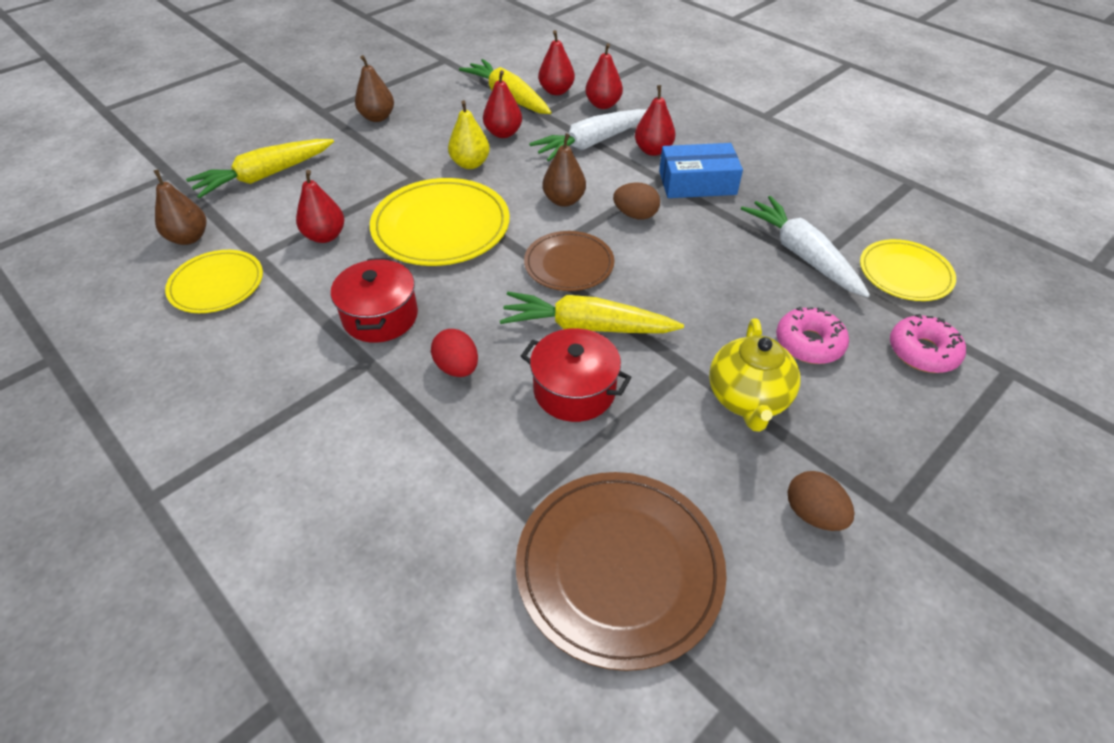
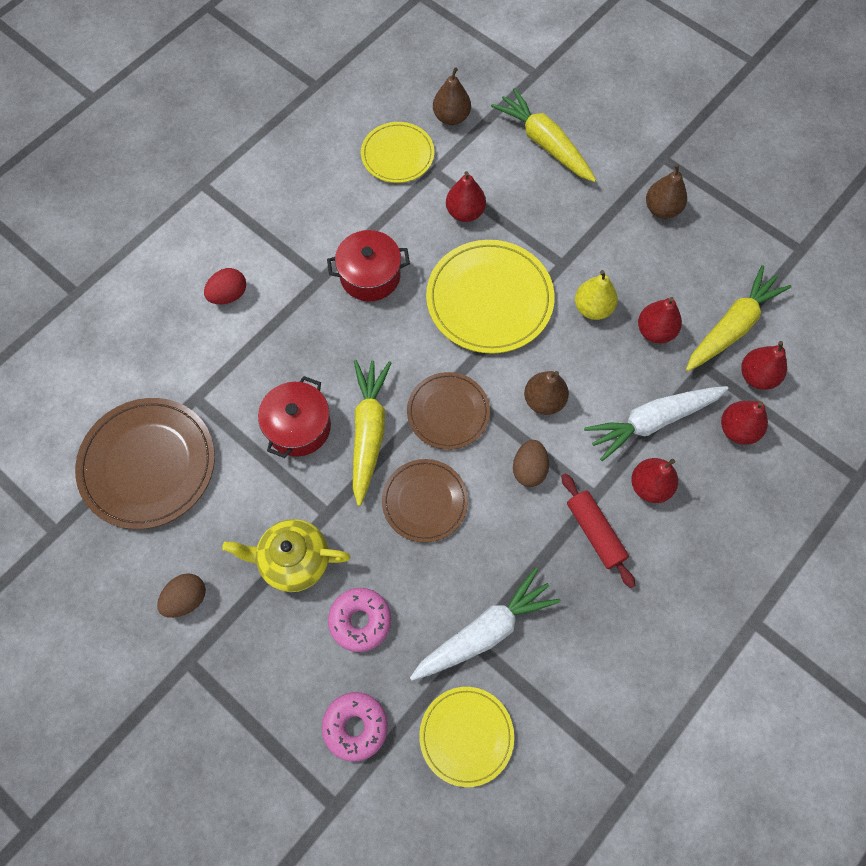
camera: 85 degrees right, 20 degrees up
(457, 367) = (318, 340): red egg -> red egg (229, 295)
(591, 143) = (652, 421): white carrot -> white carrot turned 75 degrees counterclockwise
(670, 287) = (425, 501): none -> brown plate
(697, 182) = (595, 532): blue box -> red rolling pin

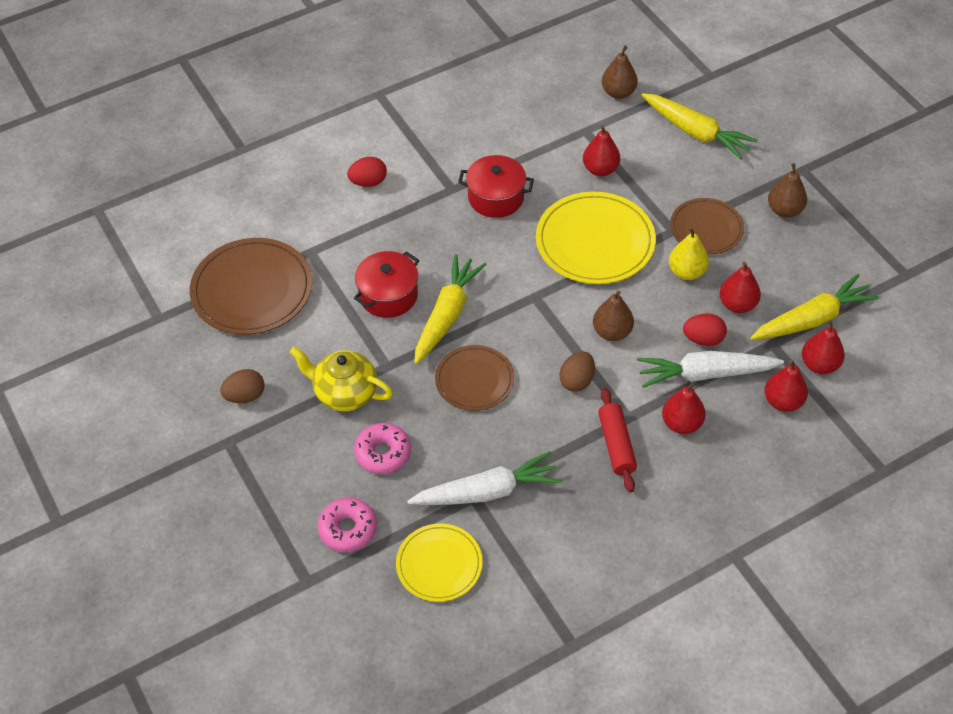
camera: 20 degrees right, 15 degrees down
(397, 155) = (558, 111): yellow plate -> none
(448, 412) = (522, 318): brown plate -> brown plate (706, 228)
(544, 143) = (695, 132): yellow carrot -> yellow carrot turned 150 degrees clockwise
(636, 381) = (703, 339): none -> red egg

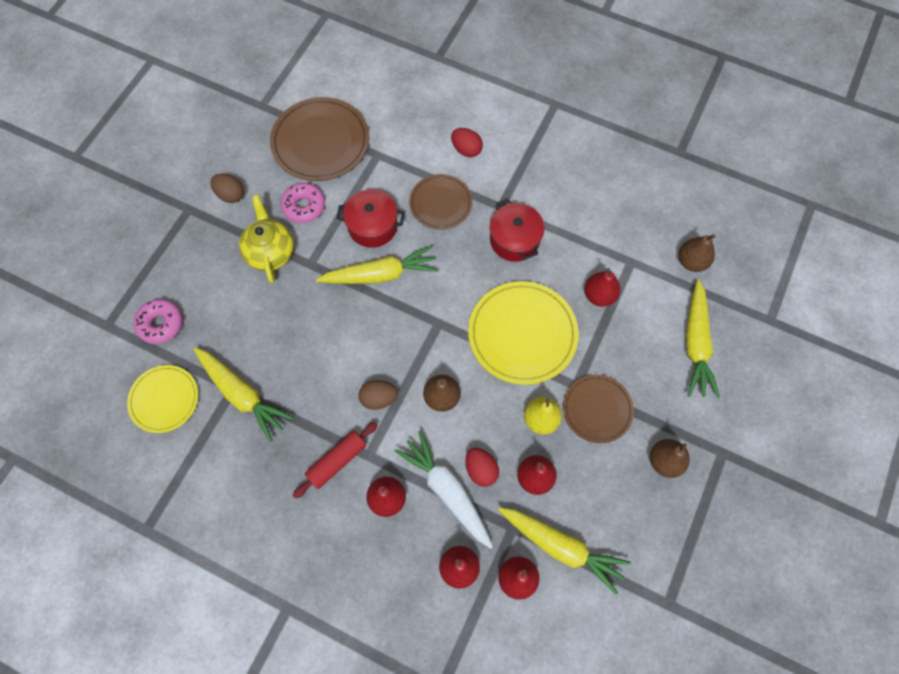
camera: 55 degrees right, 15 degrees up
(383, 453) = (235, 307): pink donut -> pink donut (304, 206)
(474, 380) = (334, 328): brown plate -> brown plate (440, 203)
(487, 492) = (242, 394): white carrot -> yellow carrot

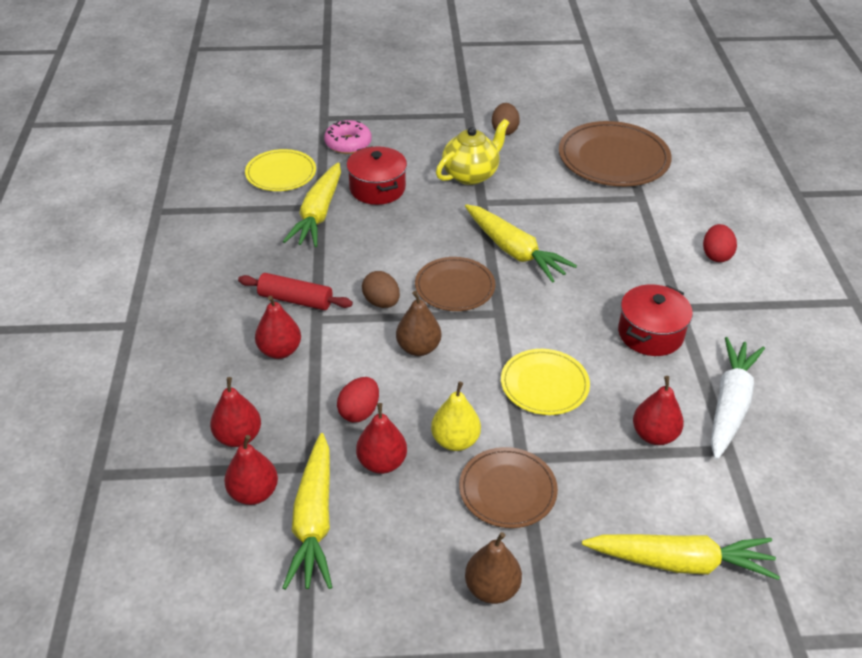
camera: 60 degrees right, 25 degrees down
(304, 206) = (536, 175): pink donut -> none
(372, 226) = (560, 225): red pot -> red pot (377, 188)
(440, 203) = (634, 261): brown plate -> brown plate (455, 287)
(447, 490) = (318, 393): white carrot -> white carrot (730, 404)
(522, 334) = (544, 384): yellow plate -> yellow plate, size x0.62
(691, 261) = (791, 513): brown pear -> none
(695, 344) = (680, 562): yellow carrot -> yellow carrot turned 150 degrees counterclockwise

